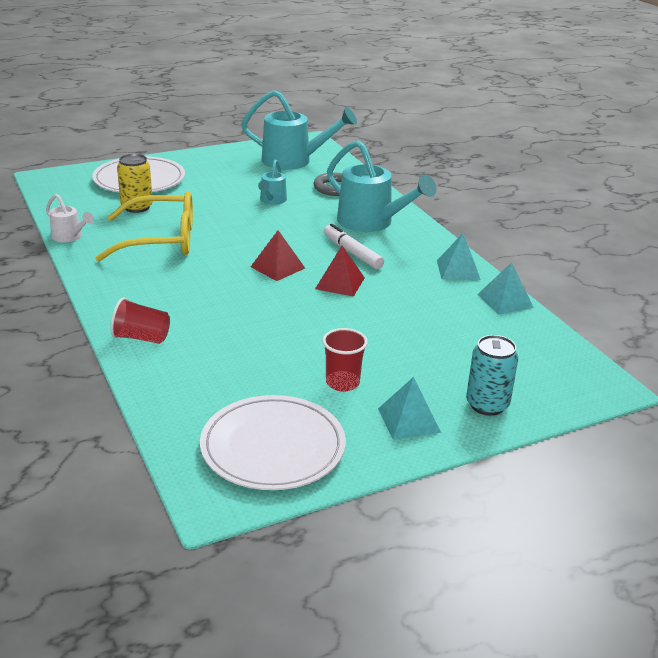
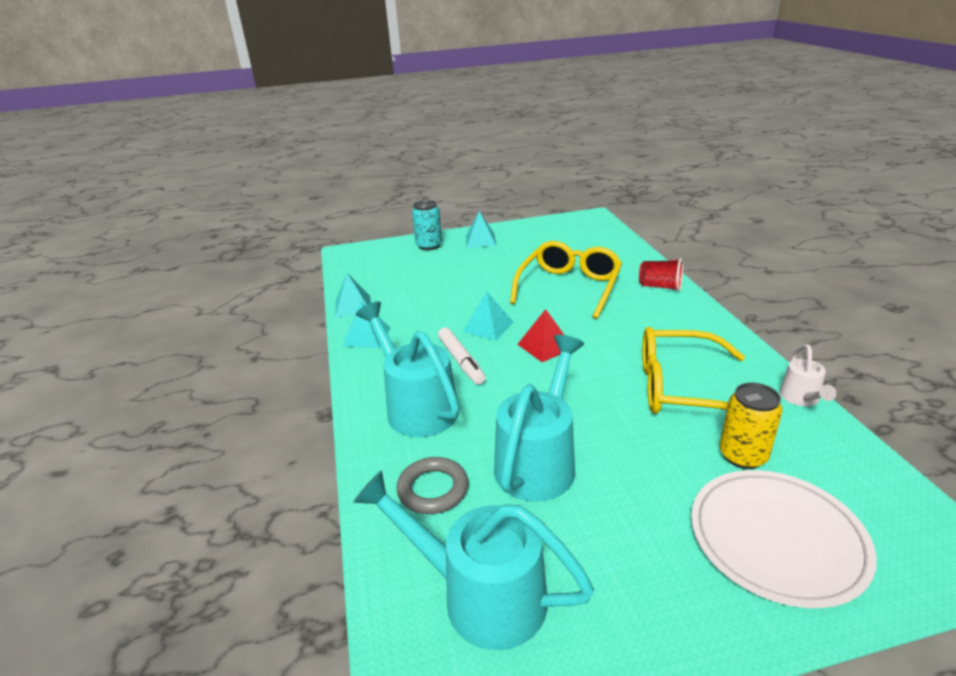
camera: 165 degrees left, 0 degrees up
(69, 237) = (801, 398): white watering can -> white watering can turned 135 degrees counterclockwise
(256, 334) = (569, 287): none -> yellow glasses
(272, 200) = (539, 461): turquoise watering can -> turquoise watering can, size x1.96
(273, 447) = (562, 232): white plate -> none
(340, 283) = (488, 326): red pyramid -> turquoise pyramid
(342, 383) = (513, 257): red cup -> none

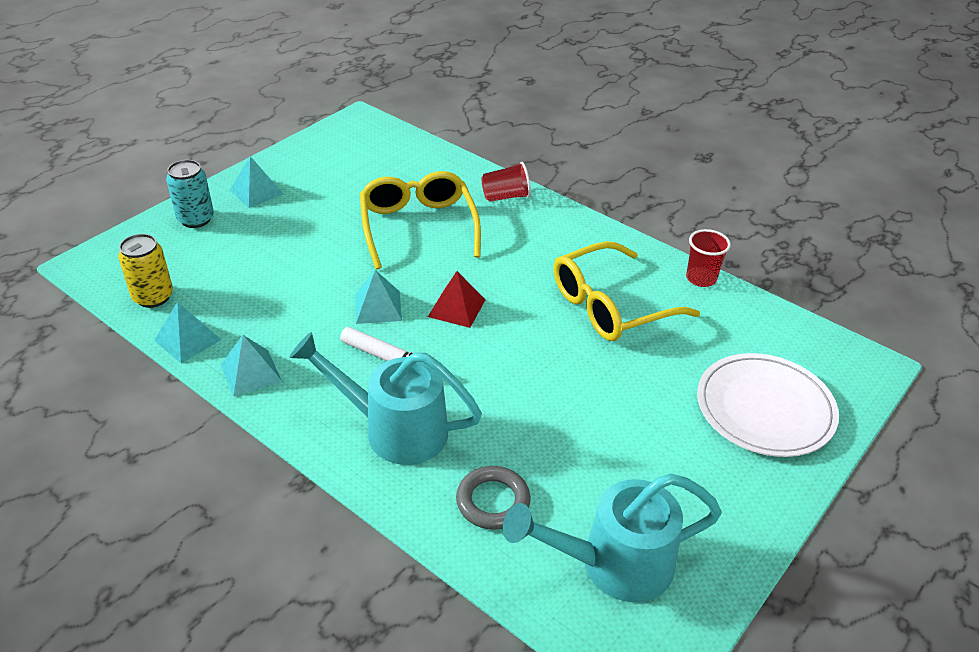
camera: 40 degrees left, 10 degrees up
(539, 461) = (556, 429): turquoise watering can -> none
(743, 456) = (698, 350): yellow can -> yellow can (153, 297)
(801, 398) = (701, 278): white watering can -> red cup

